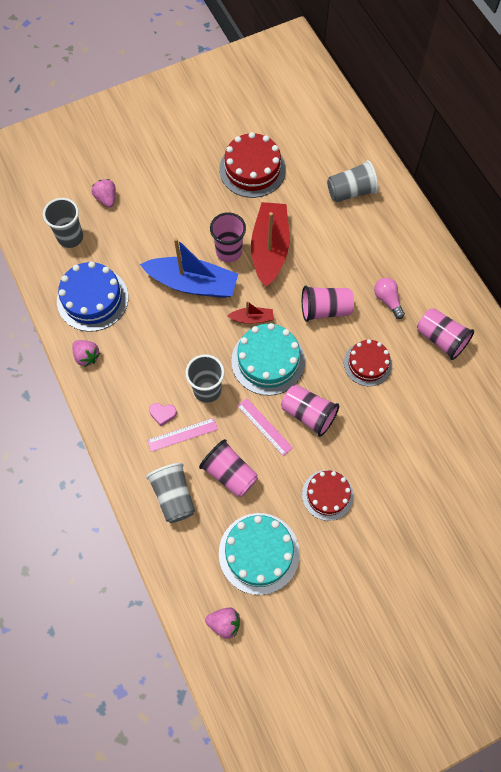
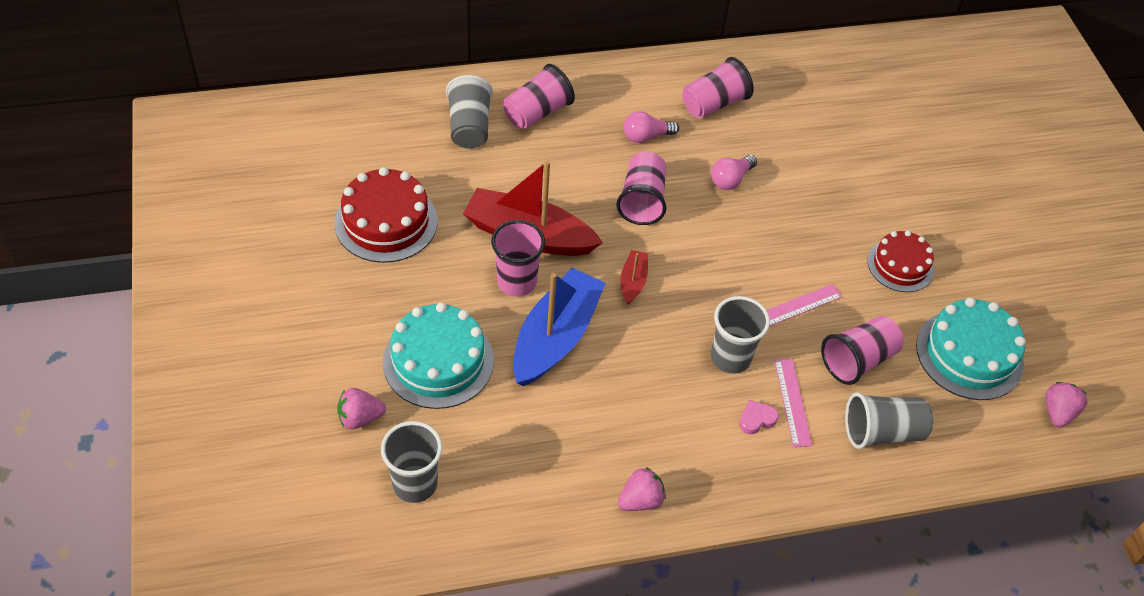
camera: 80 degrees left, 15 degrees down
(92, 299) = (541, 473): blue cake -> none
(162, 414) = (756, 419): pink heart -> pink heart turned 135 degrees counterclockwise
(268, 361) = (702, 279): turquoise cake -> turquoise cake (438, 361)
(308, 414) = (788, 256): pink cup -> pink cup (537, 113)
(367, 363) = (730, 179): red cake -> pink light bulb

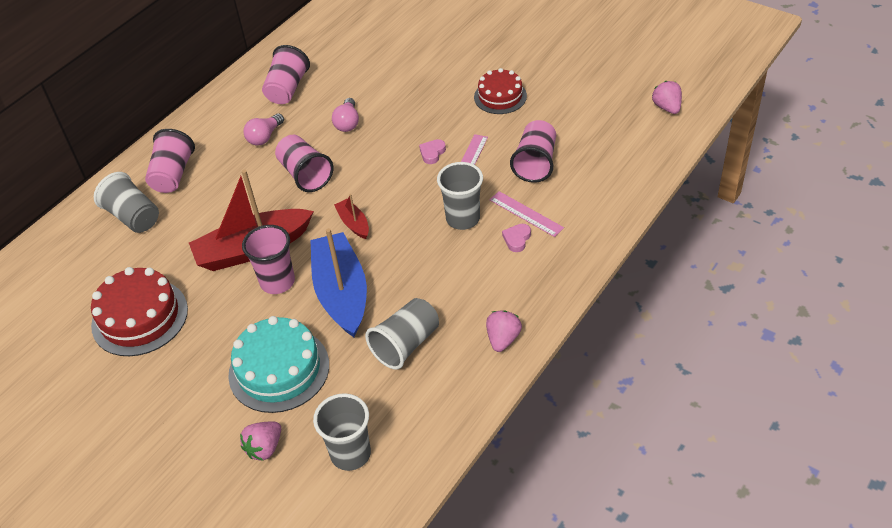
camera: 35 degrees left, 5 degrees down
(773, 271) = (432, 153): none -> pink heart
(882, 432) = (592, 189): grey cup -> grey cup (406, 344)
(969, 354) = (590, 114): turquoise cake -> none

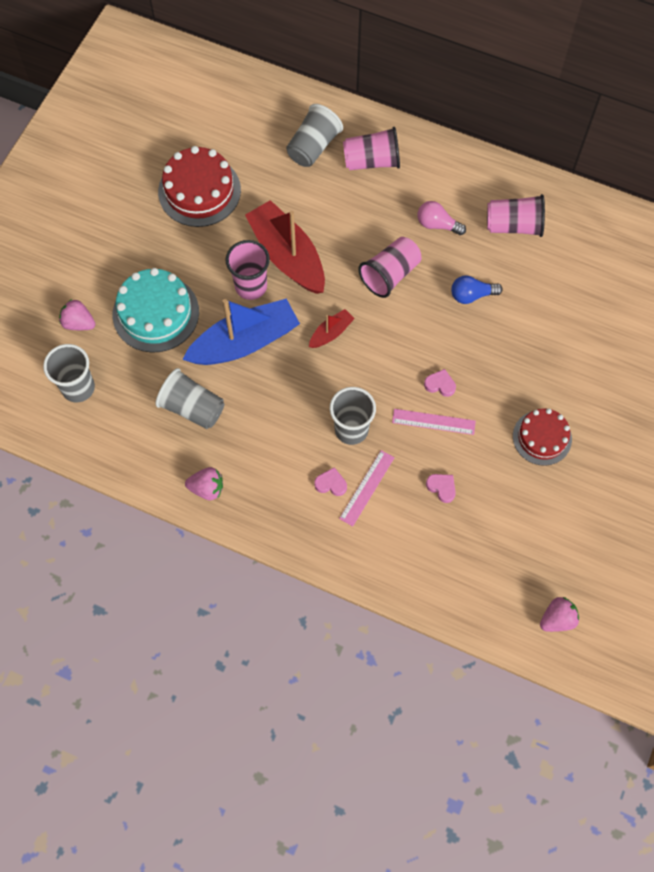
camera: 75 degrees right, 20 degrees up
(347, 123) = (471, 295): pink light bulb -> blue light bulb
(535, 163) = (441, 487): pink cup -> pink heart

